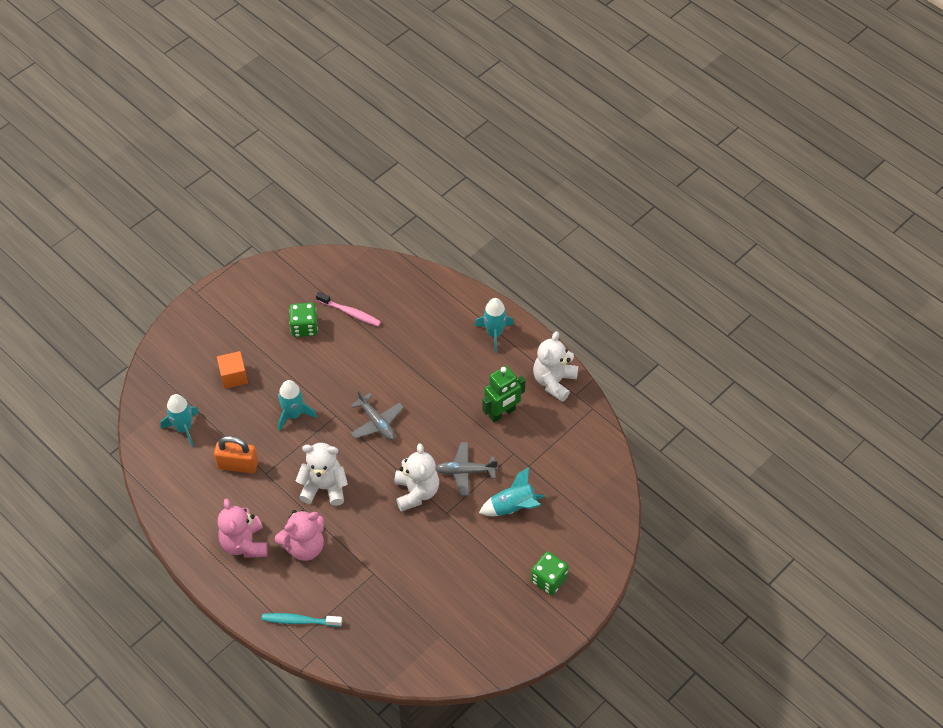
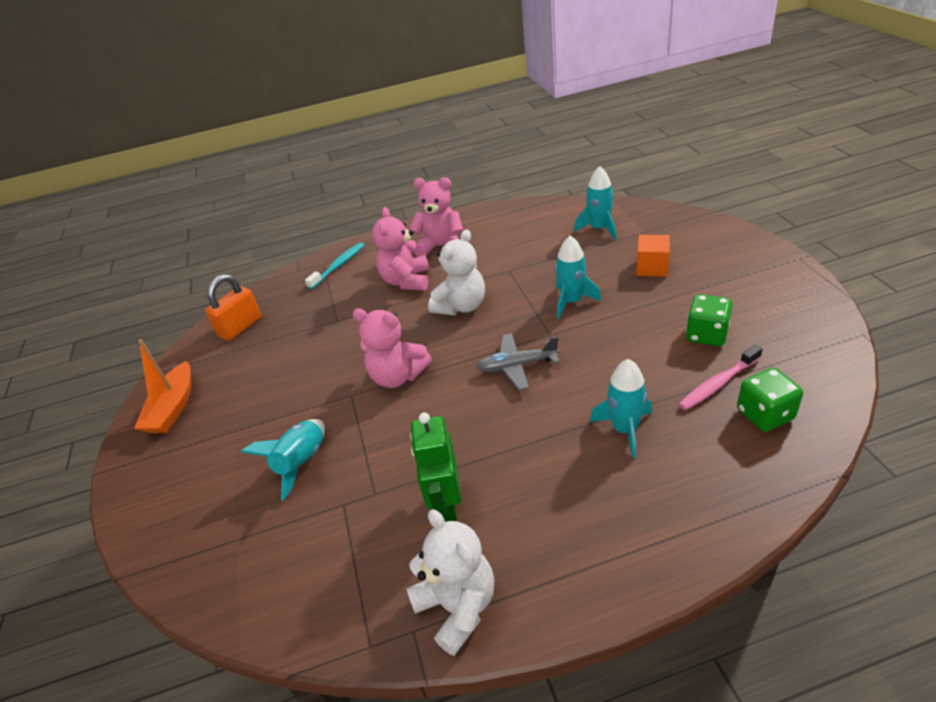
camera: 125 degrees right, 15 degrees down
(238, 465) = (532, 255): orange padlock -> orange padlock (240, 327)
(416, 492) = (397, 376): white teddy bear -> pink teddy bear
(465, 471) = (388, 430): grey plane -> none
(494, 333) = (604, 554): turquoise rocket -> turquoise rocket (625, 429)
(512, 631) = (173, 407): none -> orange boat
(549, 579) = (187, 463): green dice -> green dice (765, 414)

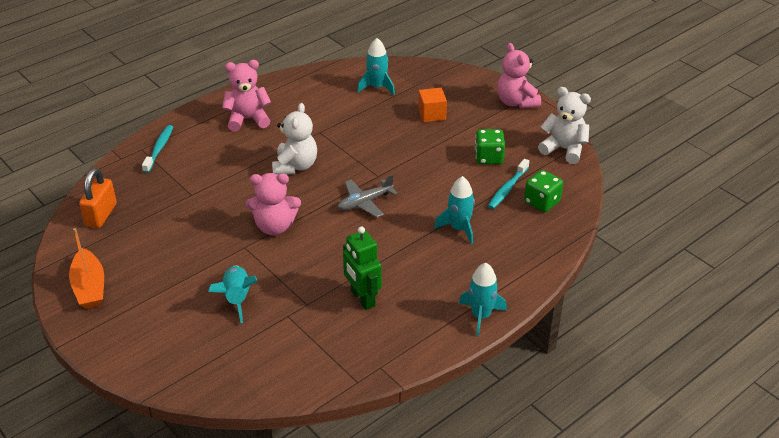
camera: 30 degrees left, 0 degrees up
(406, 281) = (234, 153): pink teddy bear -> pink teddy bear (516, 102)
(458, 606) = (401, 348): white teddy bear -> white teddy bear (564, 149)
(571, 301) = (383, 149): turquoise rocket -> turquoise rocket (481, 316)
(718, 384) = (507, 189): pink toothbrush -> turquoise toothbrush

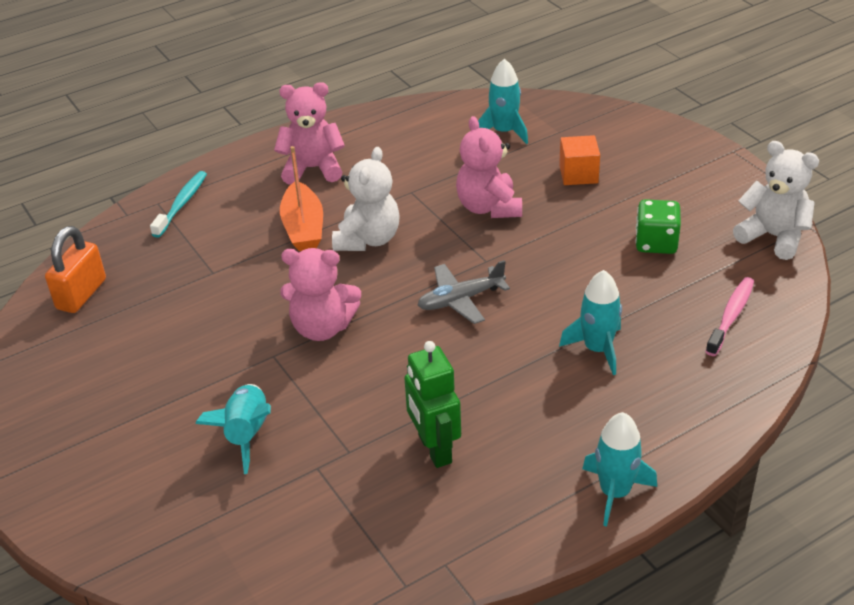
camera: 10 degrees right, 0 degrees up
(89, 287) = (41, 400): orange boat -> orange boat (303, 227)
(507, 189) = (679, 292): turquoise toothbrush -> none
(516, 102) = (707, 162): pink teddy bear -> pink teddy bear (489, 207)
(542, 202) = (731, 316): green dice -> pink toothbrush

